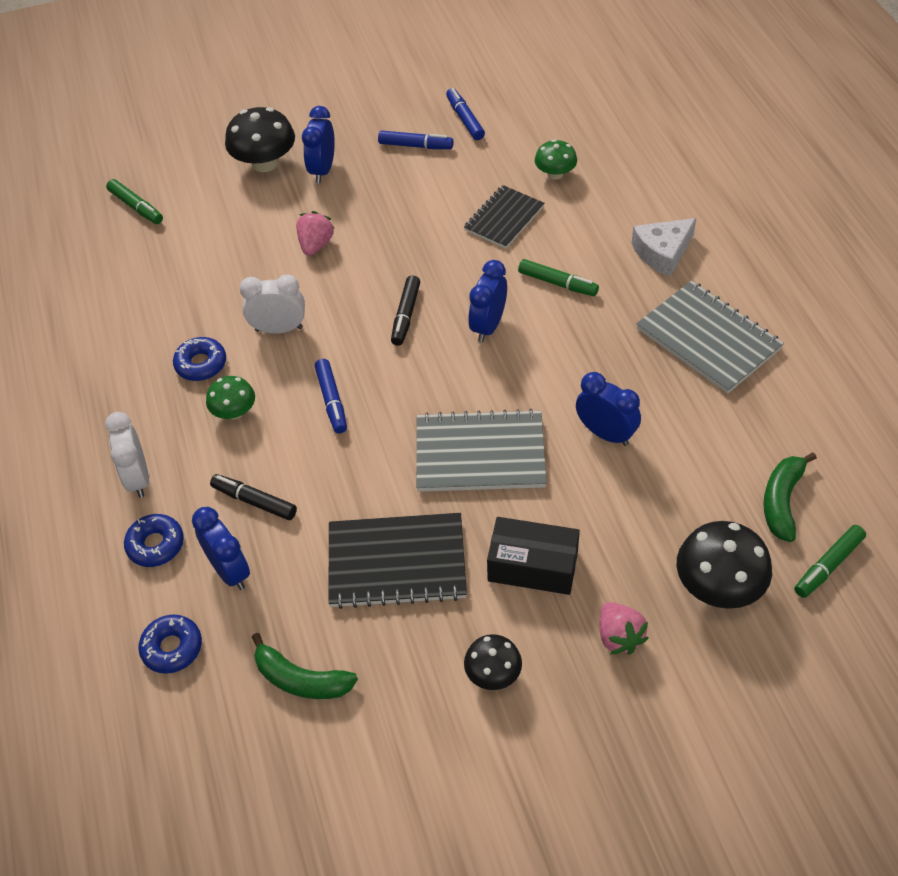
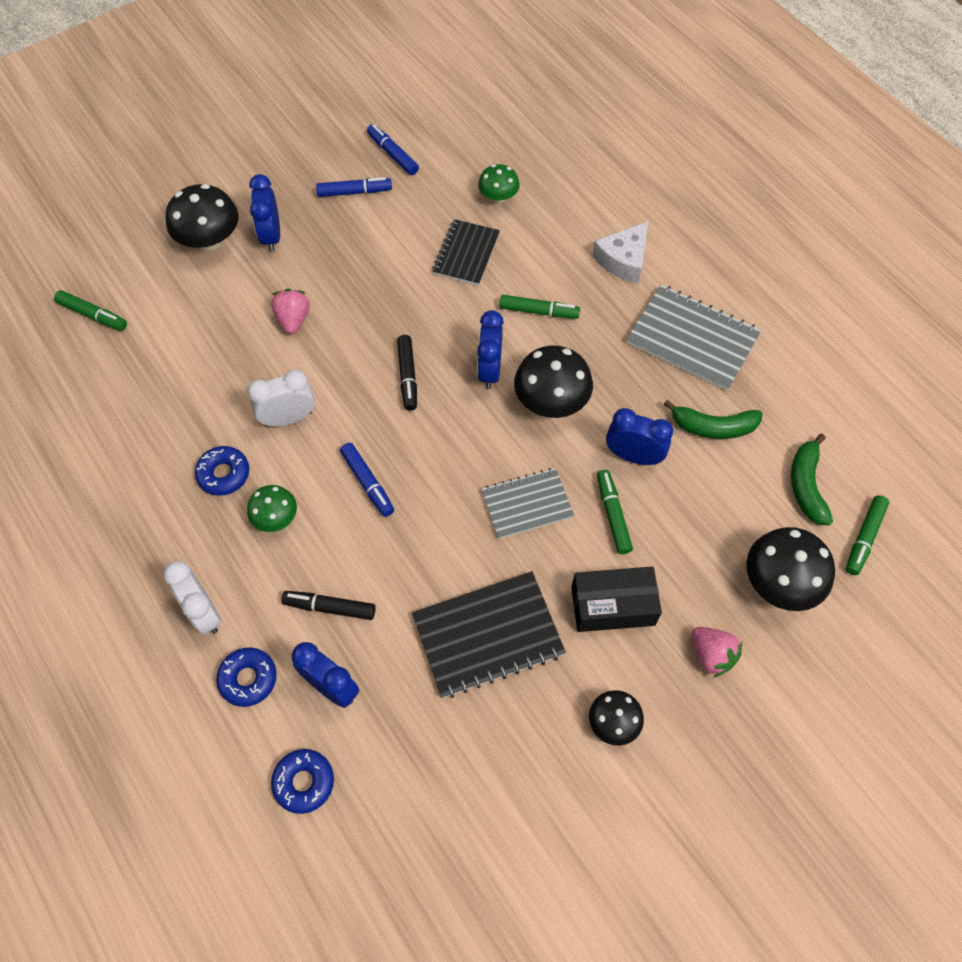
camera: 20 degrees left, 10 degrees up
(301, 679) = (440, 779): green banana -> green banana (713, 427)
(480, 454) = (527, 504): grey notebook -> grey notebook, size x0.65
(539, 366) = (551, 401): none -> black mushroom
(564, 483) = (612, 515): none -> green marker

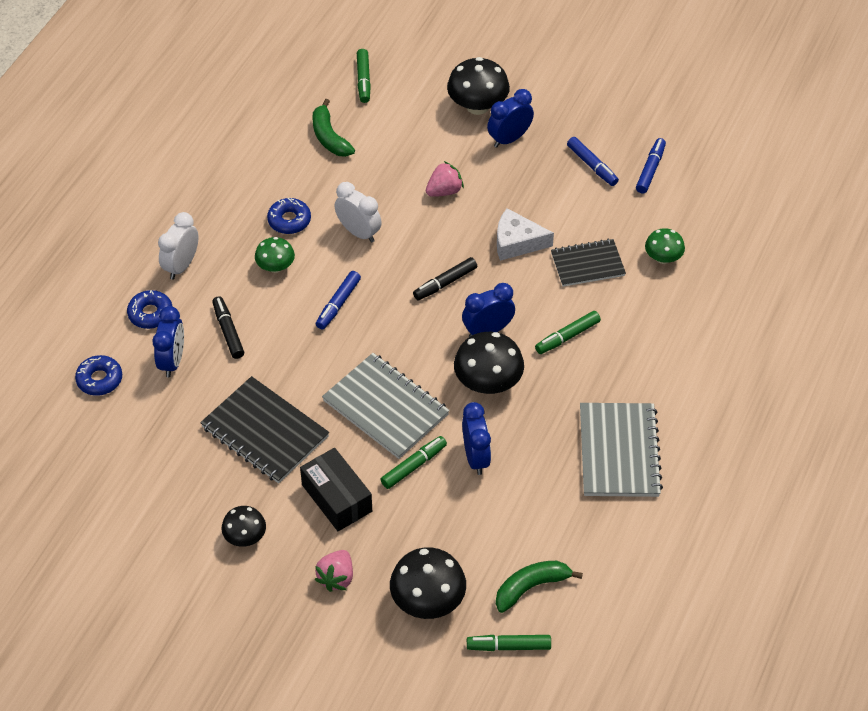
camera: 60 degrees right, 10 degrees down
(527, 504) = (386, 407): grey notebook -> grey notebook, size x1.53
(538, 311) = (567, 336): green marker -> green marker turned 75 degrees clockwise
(623, 259) = (665, 370): white cheese -> white cheese (517, 242)
(713, 427) = (542, 501): green banana -> green banana (329, 137)

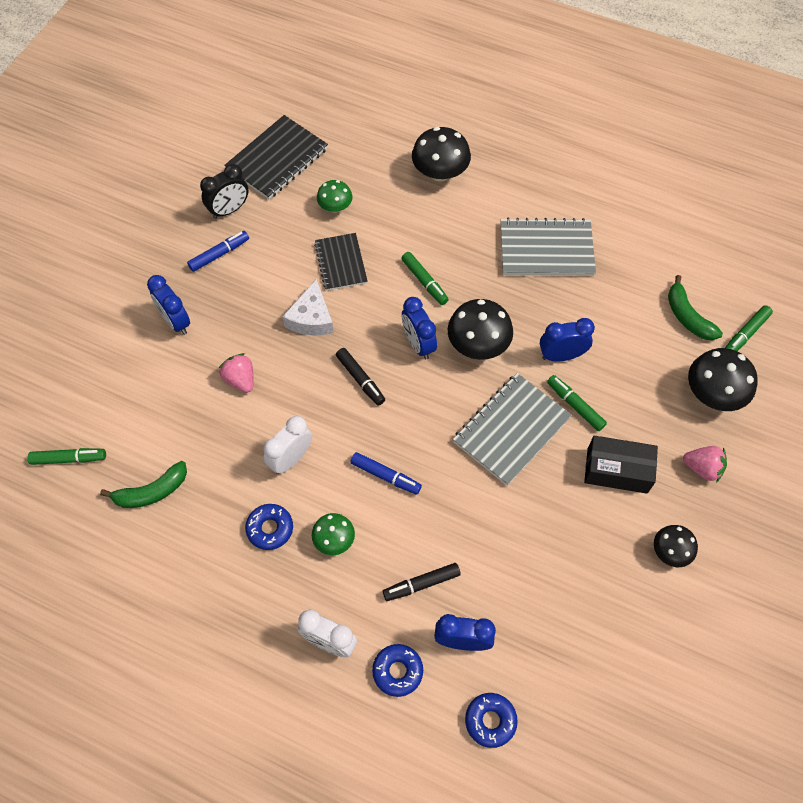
camera: 90 degrees left, 10 degrees up
(265, 432) = (547, 539): black notebook -> black notebook (277, 159)
(337, 498) = (617, 470): black box -> black box turned 45 degrees clockwise
(477, 106) = (126, 349): black mushroom -> black mushroom (440, 172)
(509, 646) = (745, 334): green marker -> green marker turned 45 degrees clockwise
(650, 170) = (229, 210): blue marker -> black clock

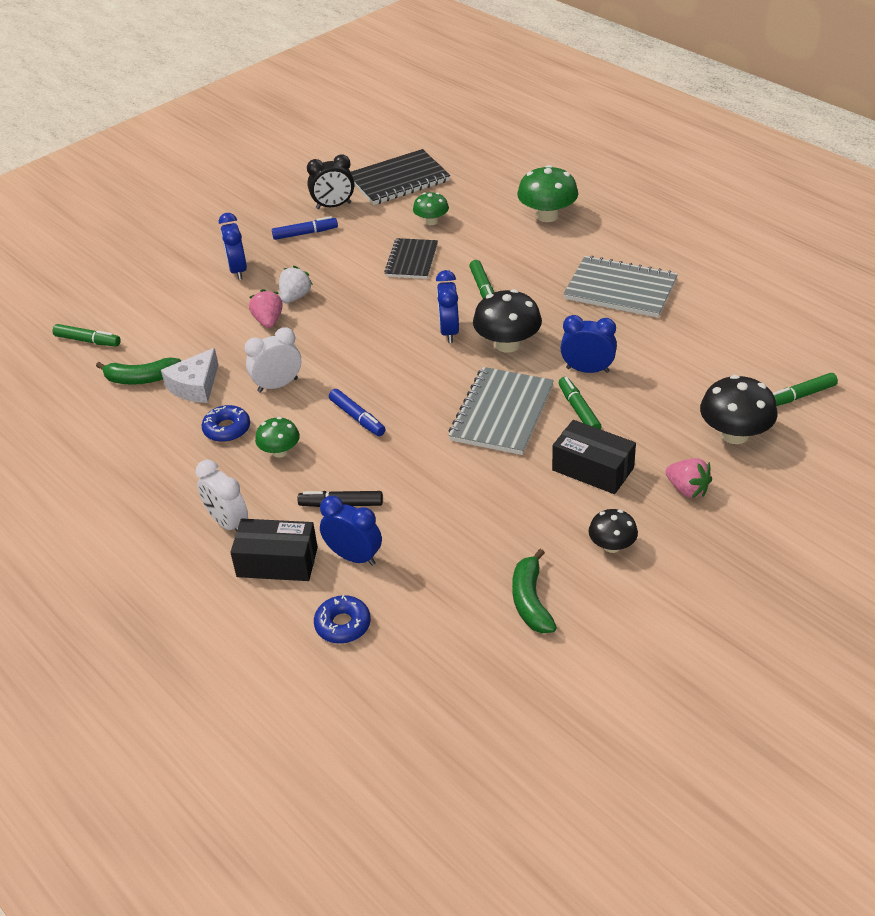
camera: 25 degrees right, 20 degrees down
(251, 341) = (295, 297): none -> white strawberry
(311, 318) = (360, 293): white cheese -> white cheese (195, 386)
(360, 379) = (378, 344): black marker -> none
(397, 671) = (277, 562): blue donut -> black box
(440, 172) = (547, 216): black mushroom -> green mushroom
(511, 430) = (501, 413): grey notebook -> grey notebook turned 45 degrees counterclockwise
(687, 317) = (742, 369): green banana -> green banana (531, 601)

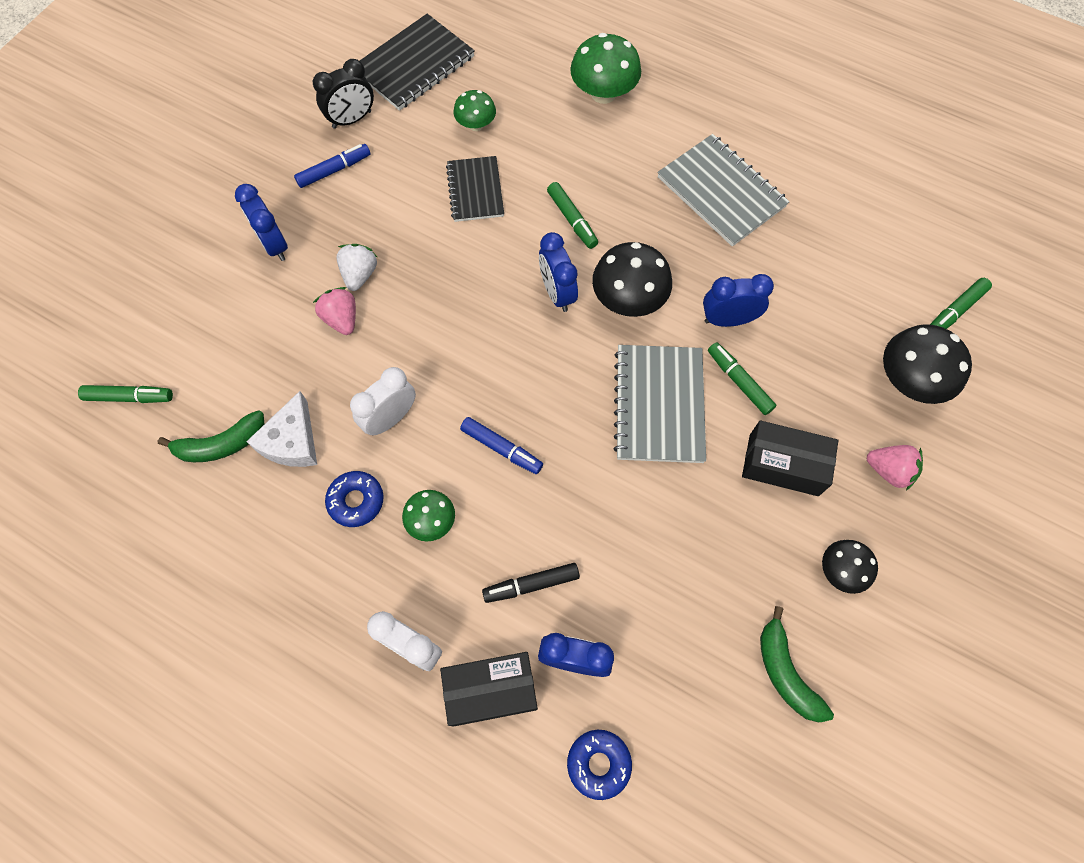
camera: 20 degrees left, 25 degrees up
(620, 289) = (721, 192): grey notebook -> grey notebook turned 45 degrees clockwise

